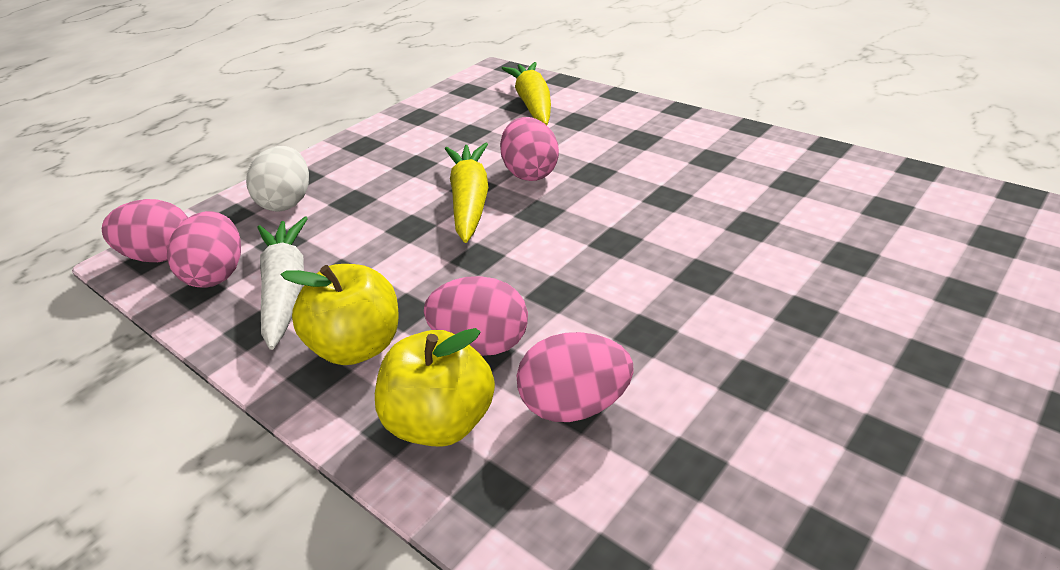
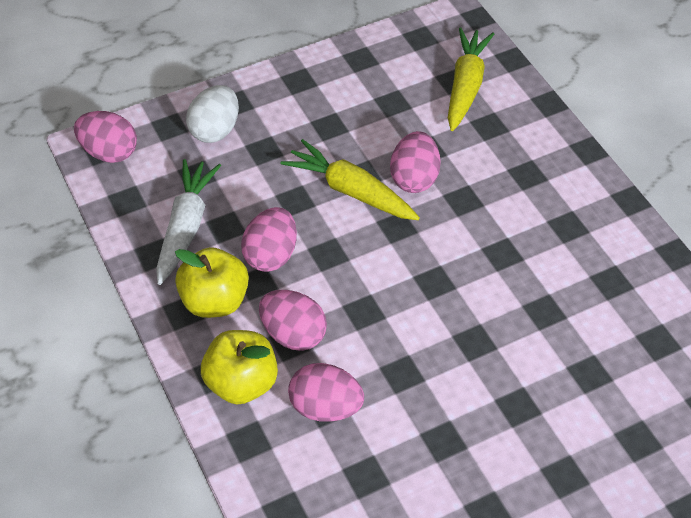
camera: 20 degrees right, 15 degrees up
(217, 274) = (144, 190): pink egg -> pink egg (271, 255)
(470, 201) = (351, 191): yellow carrot -> yellow carrot turned 75 degrees counterclockwise

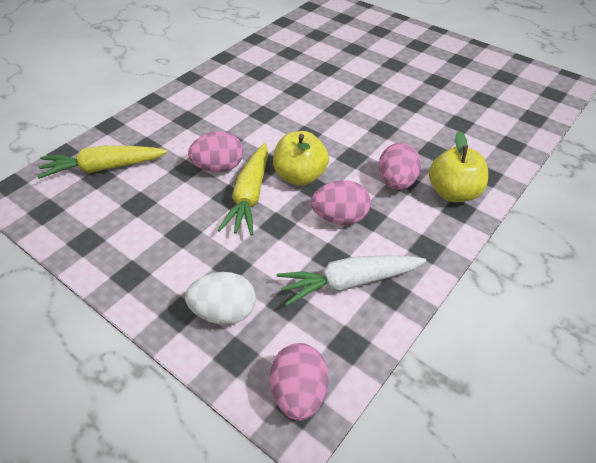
camera: 115 degrees left, 5 degrees down
(215, 301) = (404, 233): yellow apple -> yellow apple (300, 176)
(325, 407) = (434, 151): pink egg -> none

